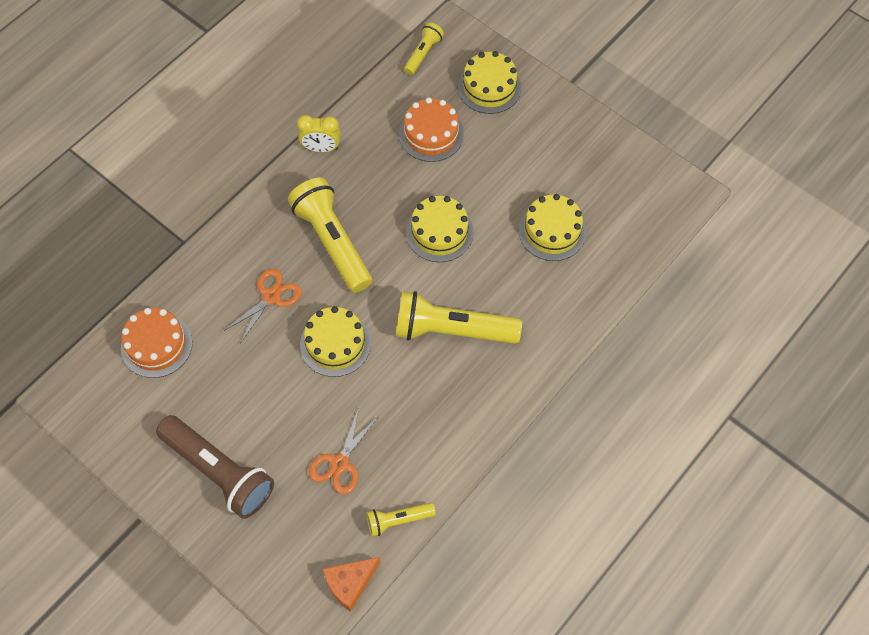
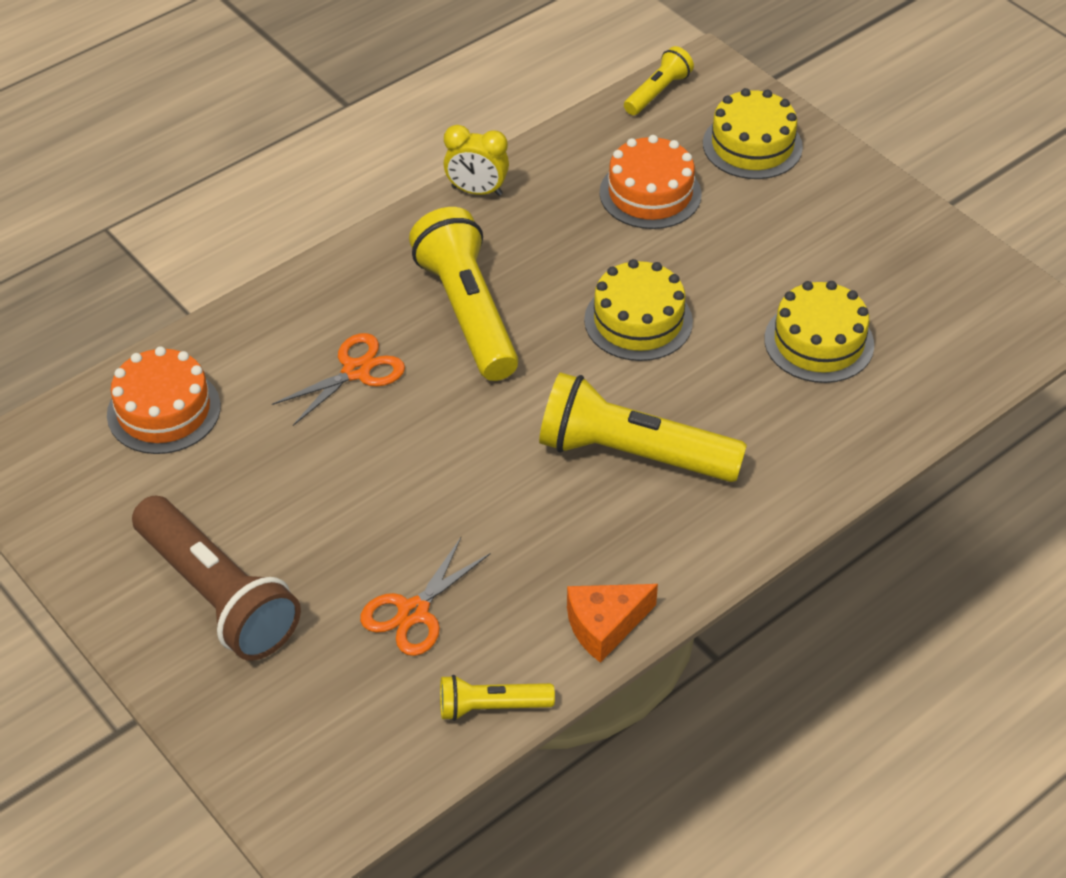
camera: 10 degrees right, 15 degrees down
(335, 344) = (442, 447): yellow cake -> none
(350, 583) = (392, 787): orange cheese -> orange cheese (605, 626)

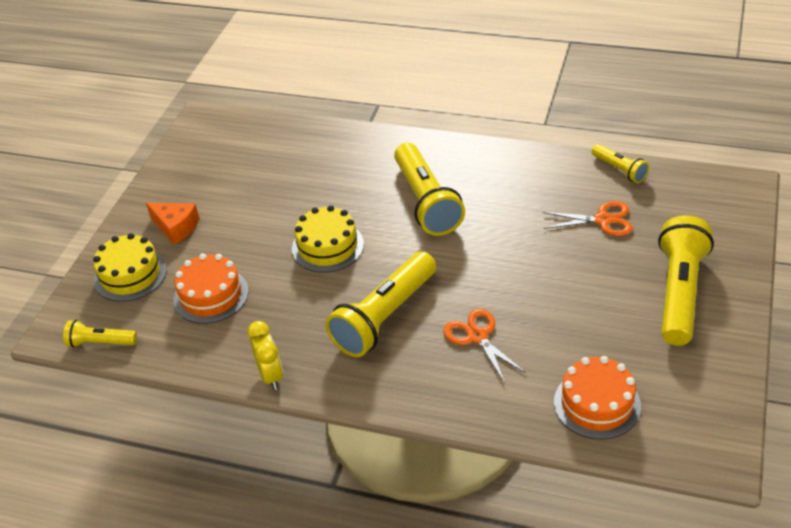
camera: 120 degrees left, 5 degrees down
(217, 595) = (679, 293): brown flashlight -> yellow flashlight
(356, 371) = (477, 336): orange scissors -> orange scissors turned 45 degrees clockwise
(605, 626) = (538, 160): orange cheese -> orange cheese (176, 227)
(819, 342) = (285, 178): yellow cake -> none

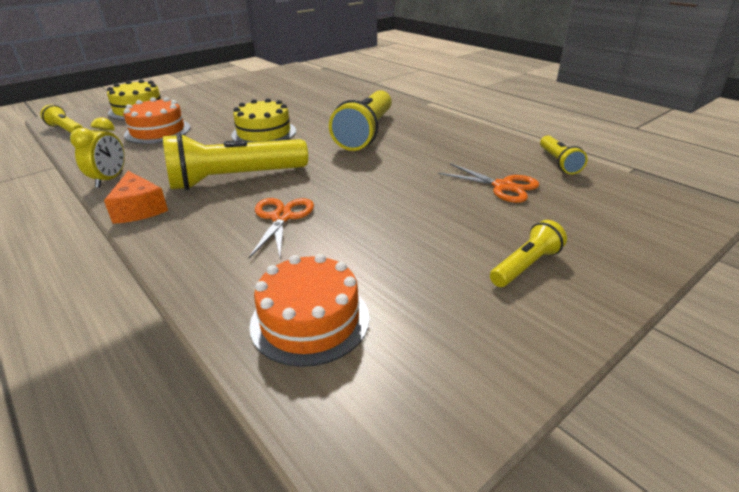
camera: 30 degrees right, 10 degrees down
(176, 227) = (197, 100): orange cheese -> orange cheese (139, 209)
(679, 293) = (525, 266): yellow flashlight -> yellow flashlight, size x0.51

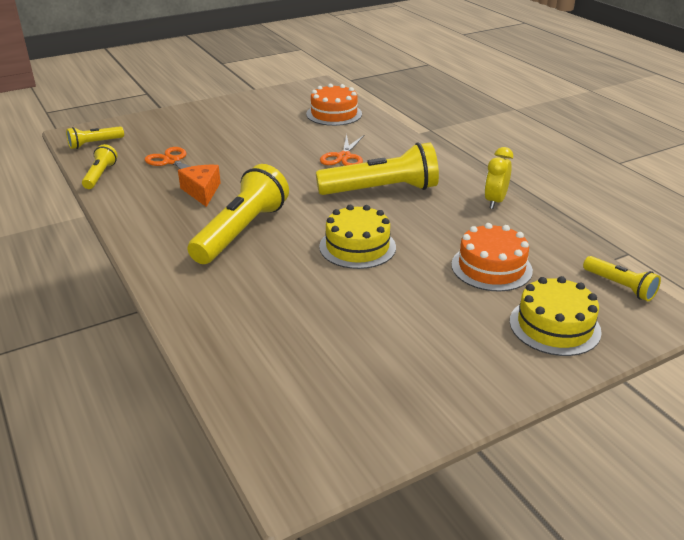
camera: 170 degrees left, 0 degrees up
(139, 209) = (450, 173): orange cheese -> orange cheese (202, 191)
(525, 266) = (214, 121): yellow flashlight -> yellow flashlight (95, 144)

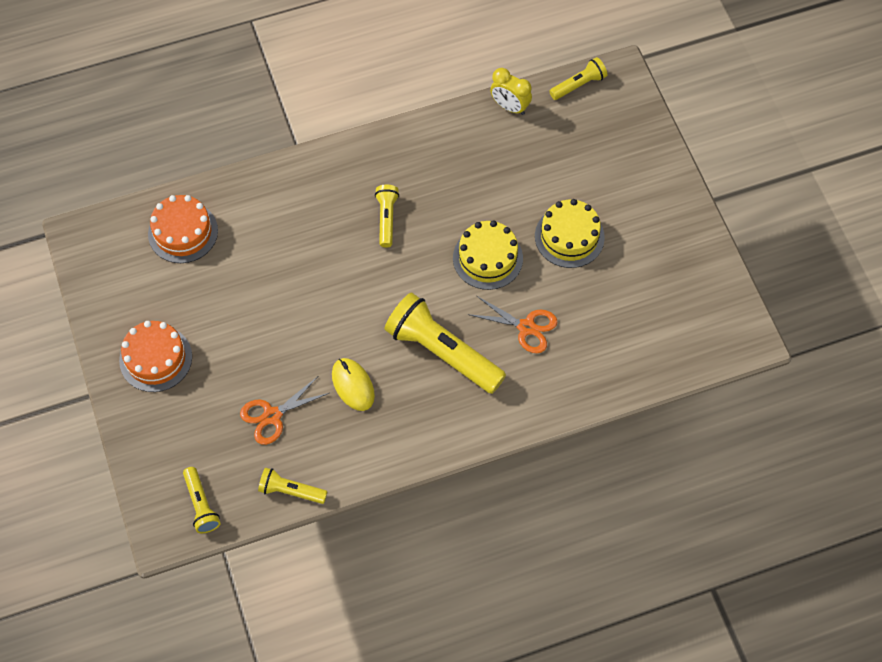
camera: 80 degrees left, 30 degrees up
(202, 191) = (353, 385): orange cheese -> yellow mouse
(343, 157) = (304, 240): orange scissors -> orange scissors (526, 327)
(381, 190) = (386, 219): yellow flashlight -> yellow flashlight, size x0.51
(491, 267) = (538, 164): orange cake -> orange cake (155, 358)
(495, 201) = (430, 128): yellow clock -> yellow clock (510, 107)
(554, 326) = (621, 146): yellow cake -> yellow cake (569, 237)

